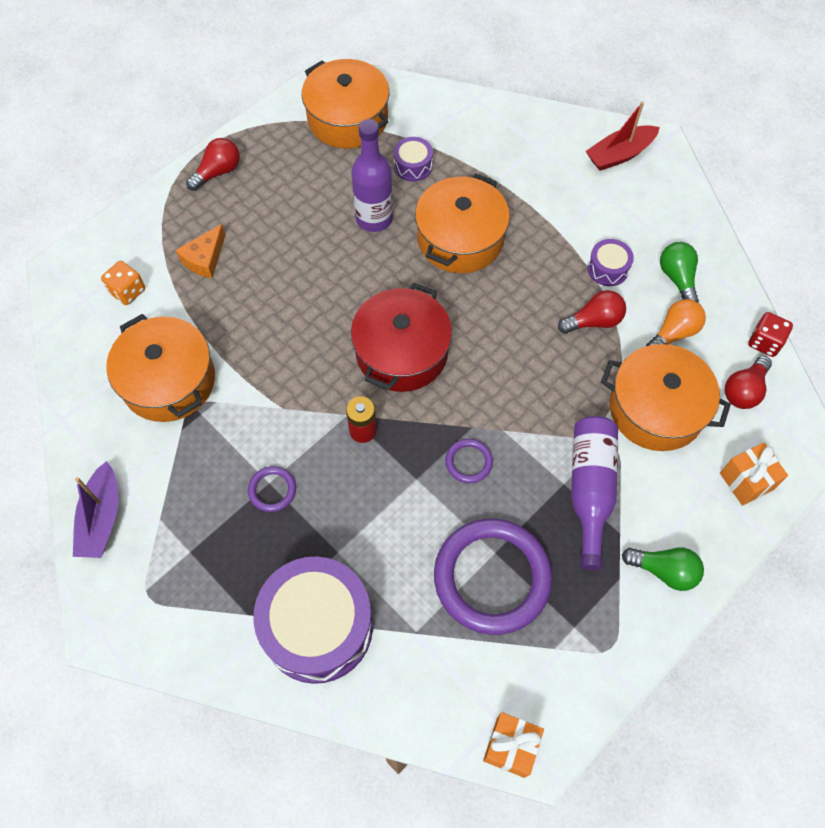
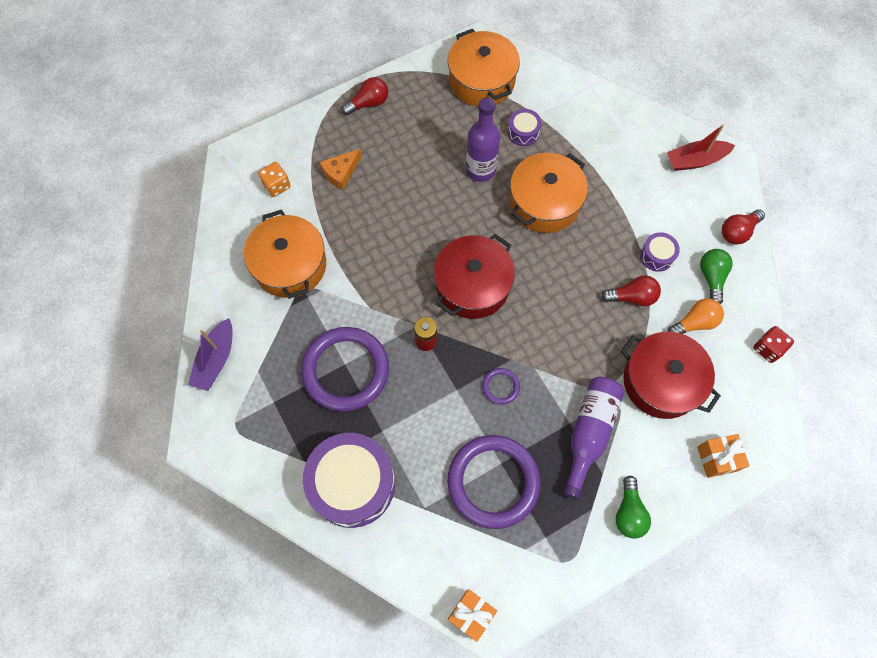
camera: 15 degrees right, 5 degrees up
(272, 490) = (346, 370): purple ring -> purple ring, size x2.33
(656, 409) = (661, 381): orange pot -> red pot
(664, 571) = (628, 512): green light bulb -> green light bulb turned 60 degrees clockwise
(744, 390) = (738, 384): red light bulb -> red light bulb (737, 232)

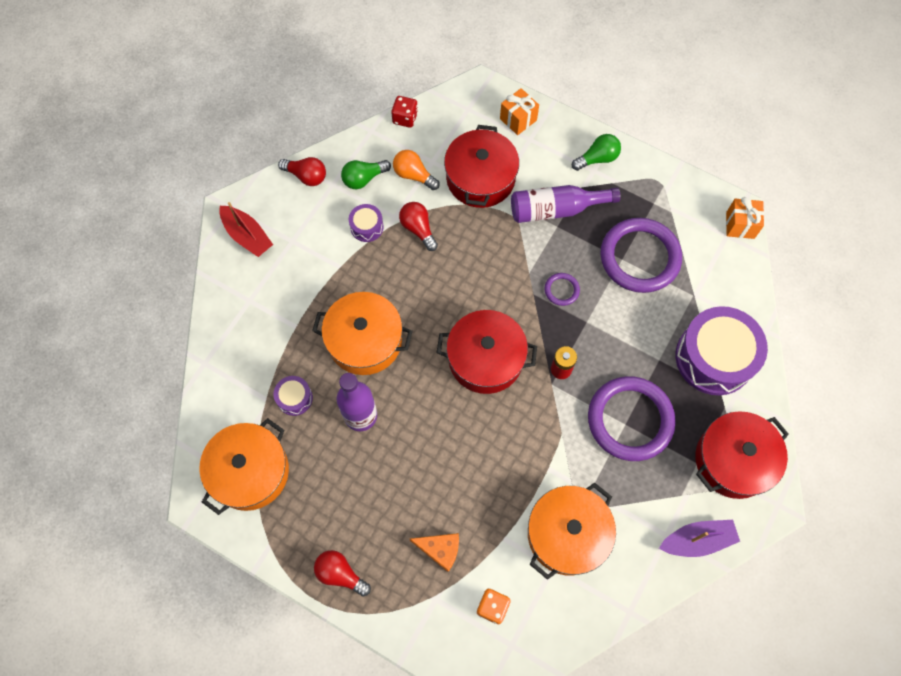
camera: 120 degrees left, 0 degrees up
(255, 435) = (733, 460): none -> red pot

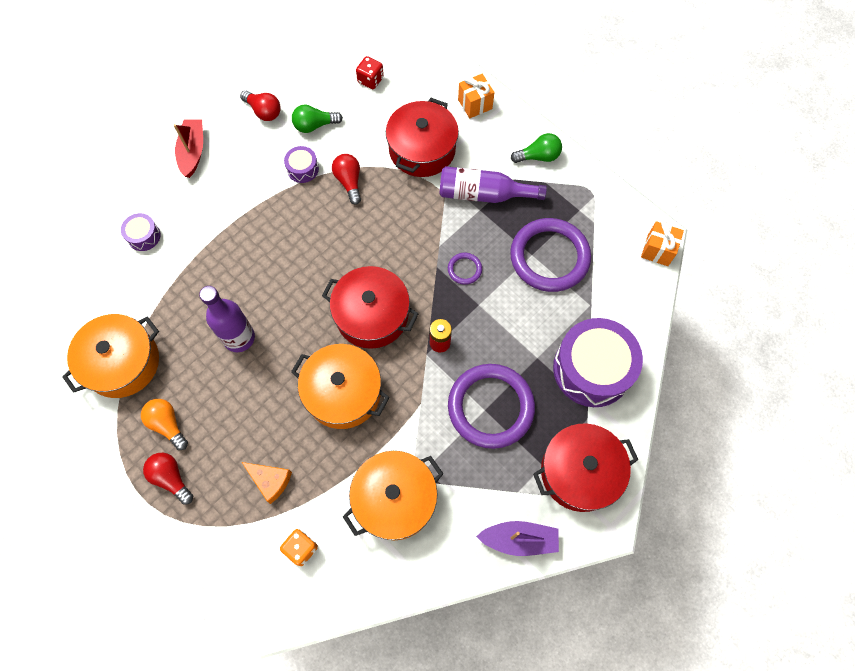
camera: 15 degrees right, 0 degrees up
(247, 236) = (193, 152): red boat -> red boat turned 150 degrees counterclockwise
(294, 398) = (185, 307): purple drum -> purple drum (144, 236)
(365, 341) = (266, 271): orange pot -> orange pot (343, 392)
(414, 175) = (361, 133): orange light bulb -> orange light bulb (168, 424)

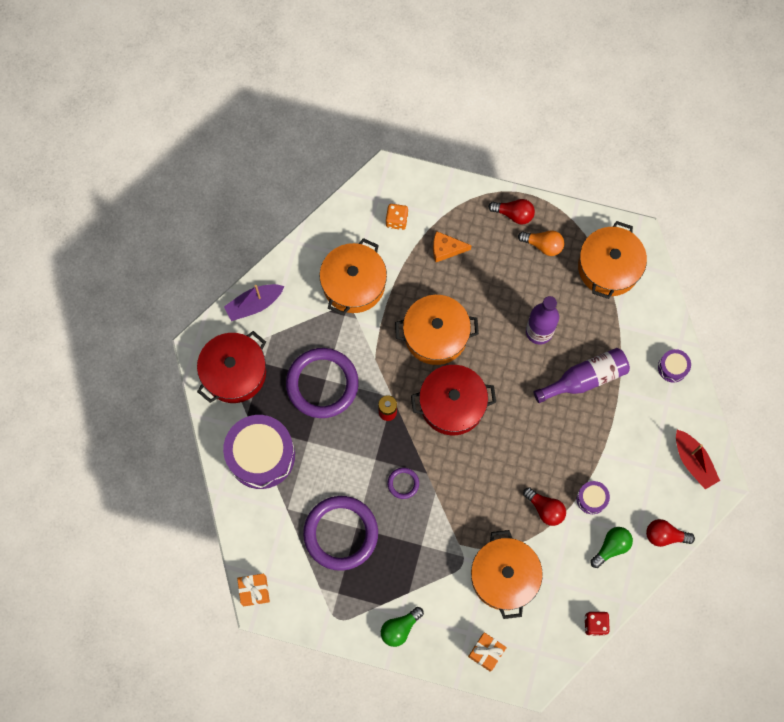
camera: 150 degrees right, 5 degrees up
(422, 149) = (504, 576): red pot -> orange pot
(484, 194) = (426, 562): purple bottle -> purple bottle (585, 379)

